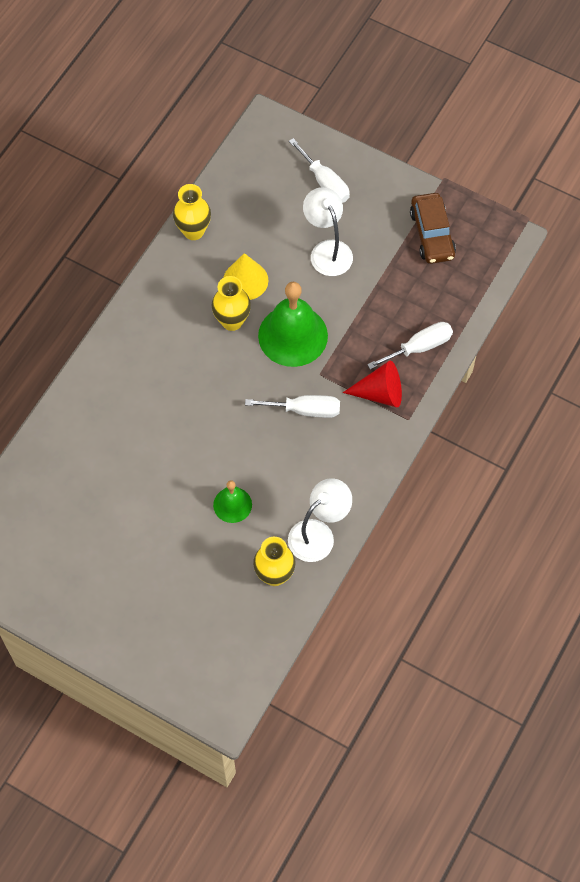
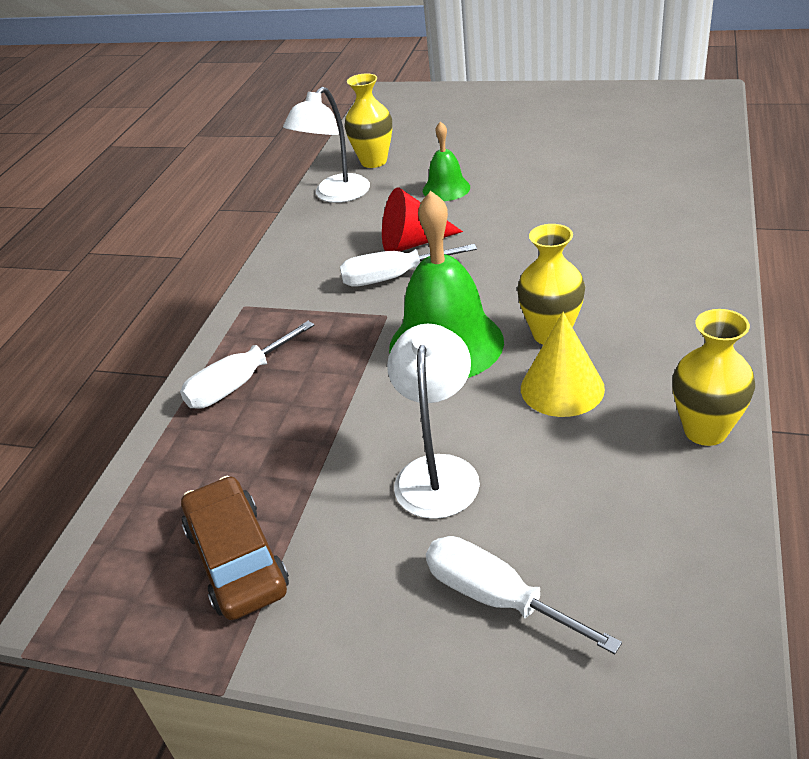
camera: 170 degrees right, 25 degrees down
(327, 250) = (438, 471): white lamp -> white lamp turned 135 degrees counterclockwise
(380, 393) = (290, 320): red cone -> red cone (413, 243)

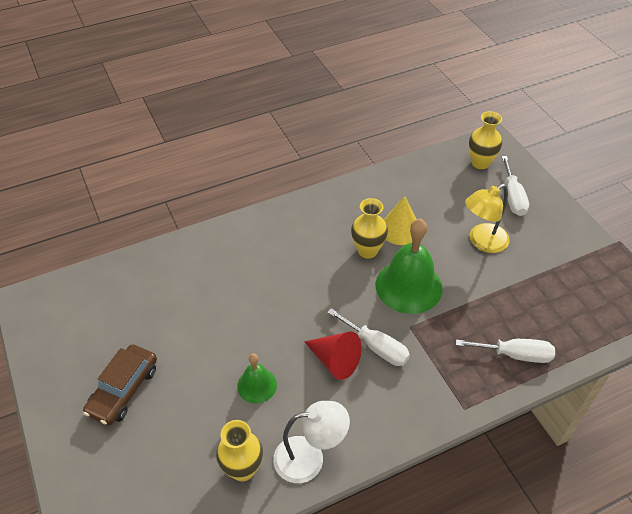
camera: 135 degrees left, 10 degrees up
(237, 559) = (583, 275): brown car -> brown car (123, 390)
(438, 471) = (482, 242): white lamp -> yellow lamp
(705, 431) = (385, 179): yellow vase -> yellow vase (480, 163)

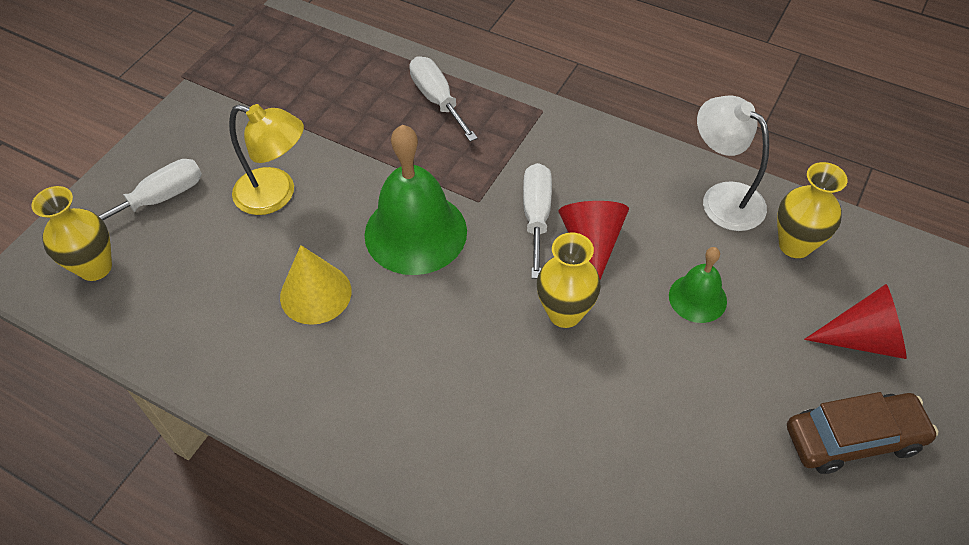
camera: 125 degrees left, 5 degrees up
(159, 447) = (864, 339): none -> red cone
(367, 250) = (387, 309): yellow vase -> yellow vase (565, 313)

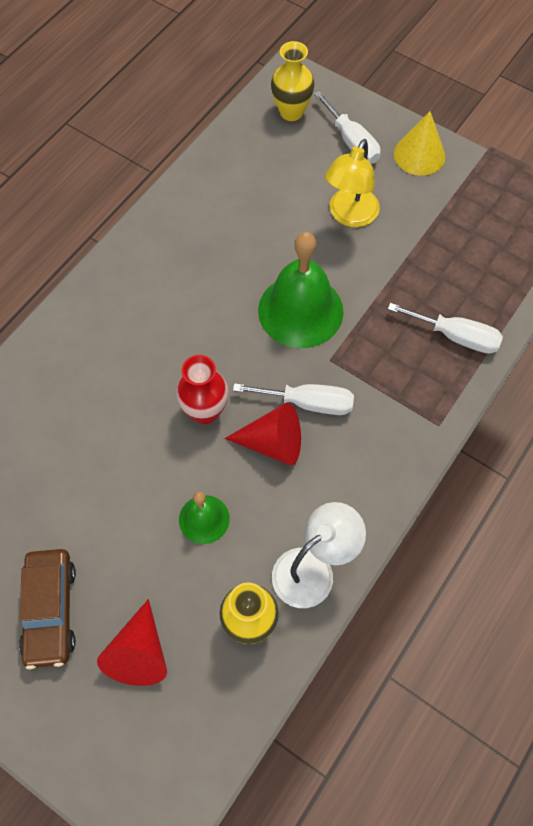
camera: 95 degrees right, 10 degrees up
(315, 294) = (249, 242): yellow cone -> yellow cone (419, 155)
(437, 100) = (455, 336): white screwdriver -> white screwdriver turned 45 degrees clockwise
(565, 313) = (205, 411): yellow vase -> red vase

